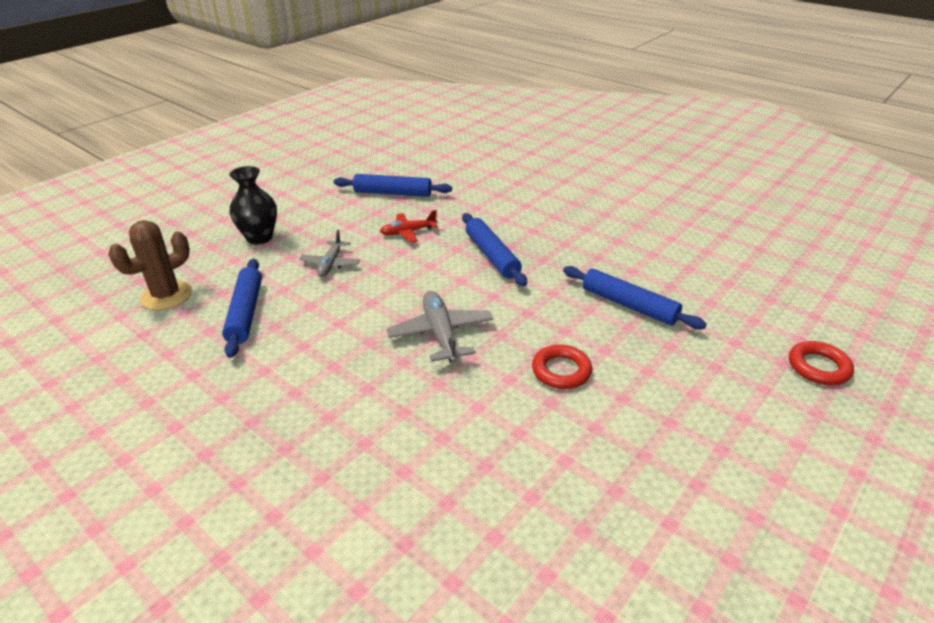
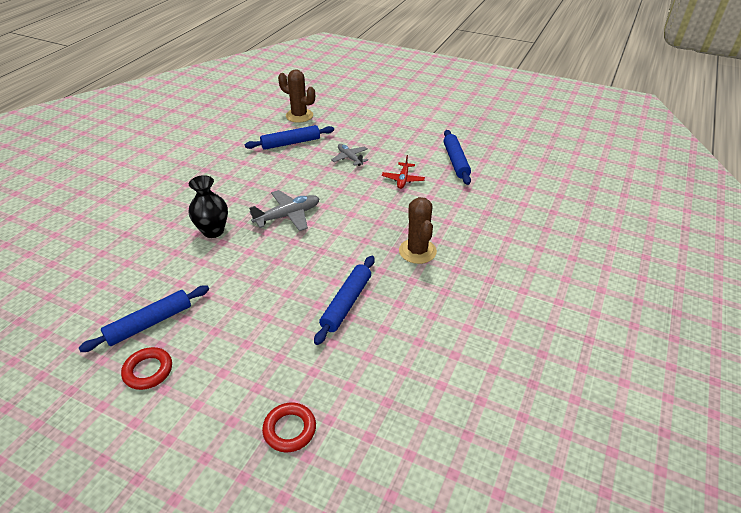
camera: 75 degrees right, 5 degrees up
(259, 238) = (368, 126): black vase -> black vase (213, 231)
(331, 264) = (350, 158): grey plane -> grey plane turned 60 degrees clockwise
(408, 232) = (403, 179): red plane -> red plane turned 135 degrees counterclockwise
(492, 255) = (389, 223): blue rolling pin -> blue rolling pin (150, 323)
(550, 245) = (417, 251): none -> brown cactus
(561, 371) = (260, 273): red ring -> red ring (148, 371)

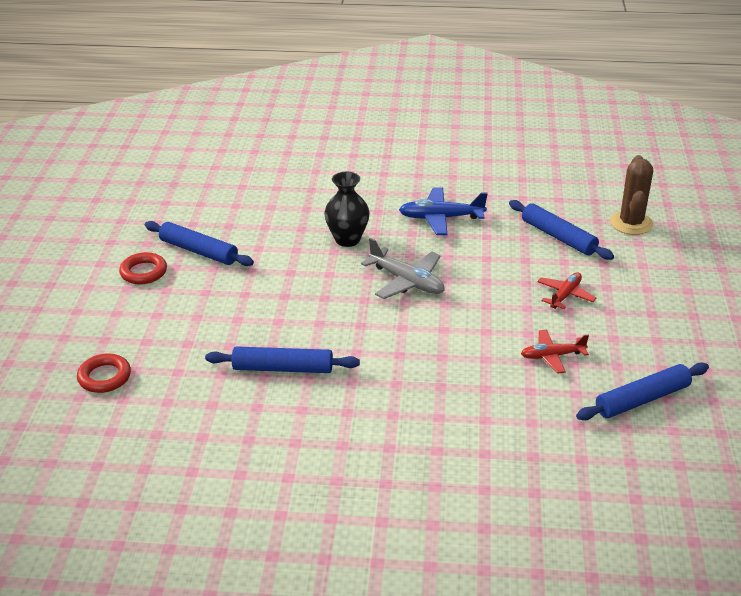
camera: 70 degrees right, 5 degrees down
(228, 181) = (441, 218): none -> blue plane
(350, 158) = (565, 295): grey plane -> red plane
(417, 251) = (404, 404): brown cactus -> none

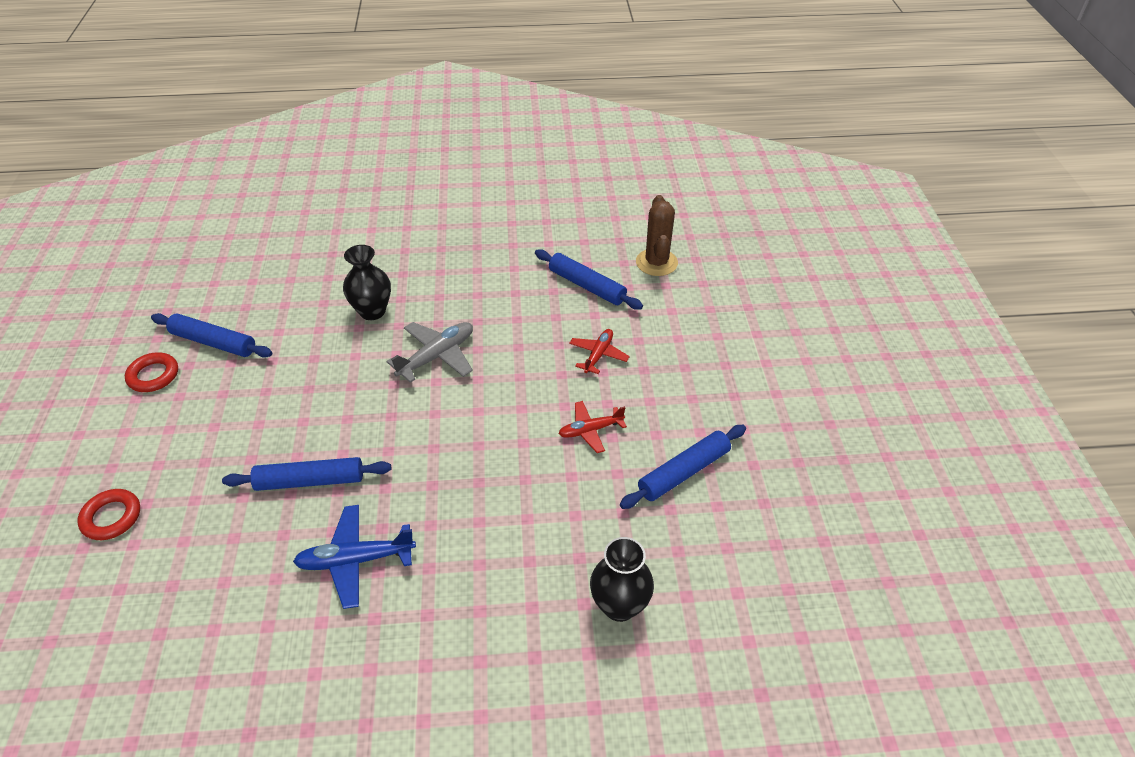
camera: 10 degrees left, 10 degrees up
(407, 281) = (437, 356): grey plane -> grey plane turned 75 degrees counterclockwise
(441, 218) = (467, 275): blue plane -> blue plane (355, 560)
(569, 498) = (619, 605): none -> black vase

